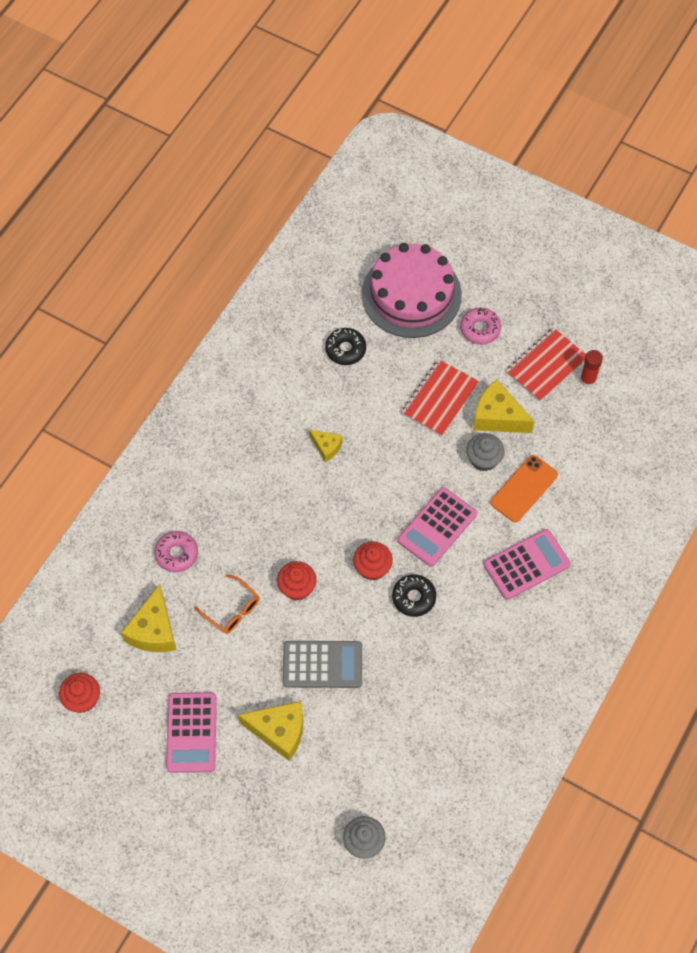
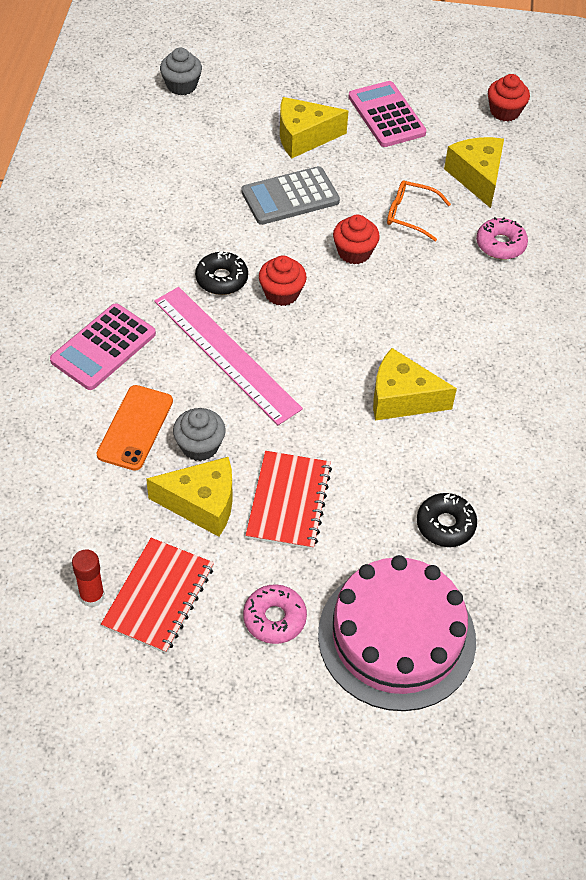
camera: 155 degrees right, 10 degrees down
(326, 447) = (402, 398): yellow cheese -> yellow cheese, size x1.76
(437, 527) = (226, 354): pink calculator -> pink ruler

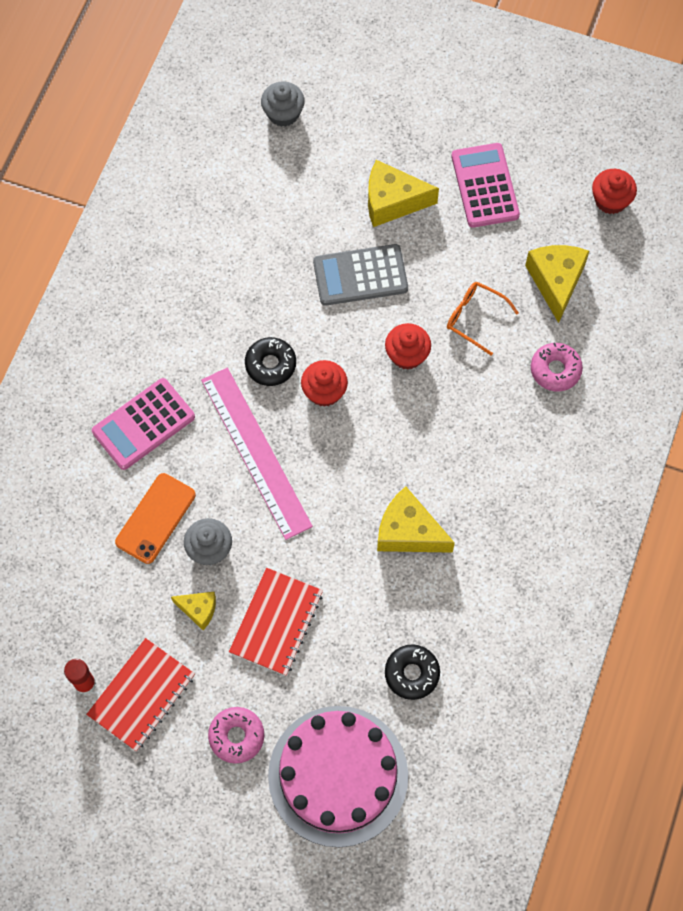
camera: 15 degrees right, 15 degrees up
(202, 504) = (198, 610): yellow cheese -> yellow cheese, size x0.57

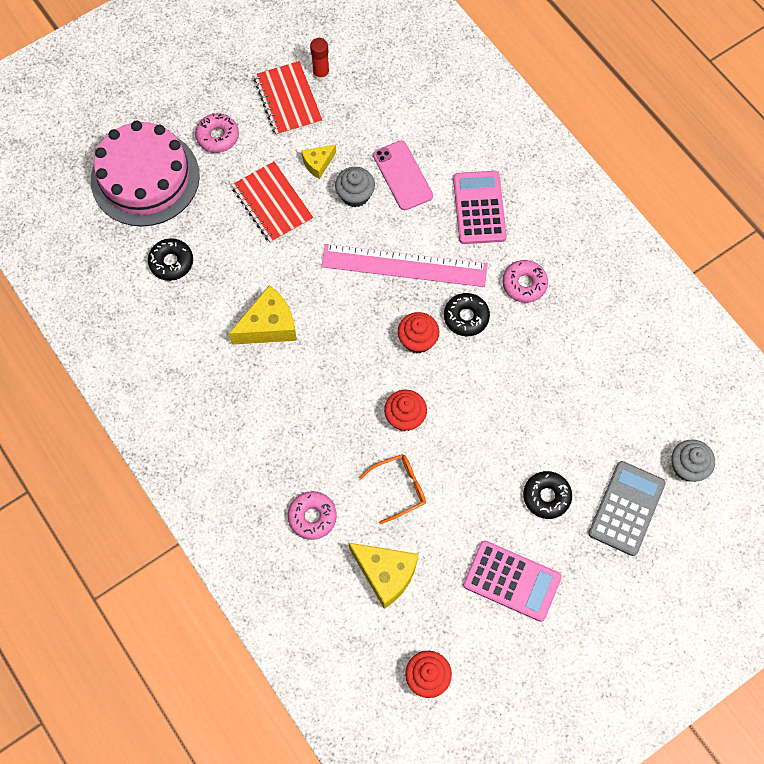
camera: 125 degrees right, 0 degrees up
(155, 518) = (402, 175): orange phone -> pink phone
(199, 336) = (524, 284): none -> pink donut
(360, 275) = (496, 428): grey calculator -> grey calculator (626, 508)
(392, 201) = (546, 496): yellow cheese -> black donut

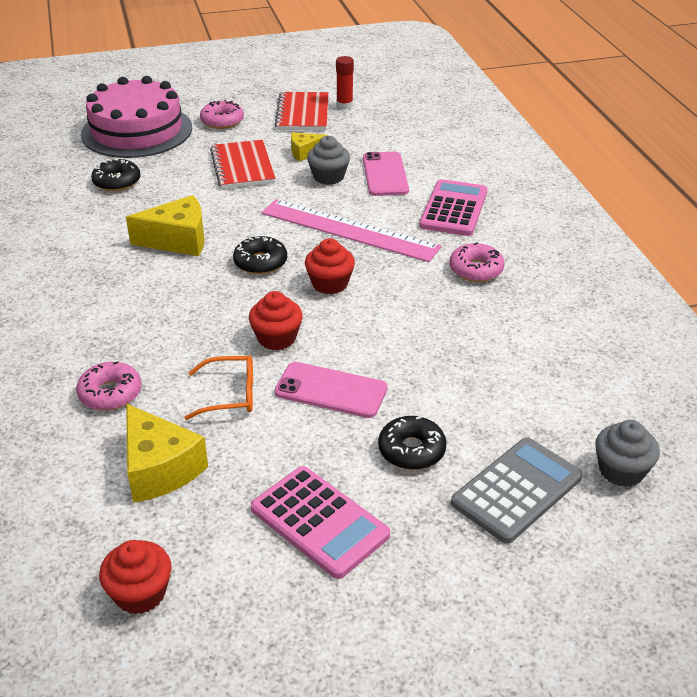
camera: 20 degrees right, 30 degrees down
(466, 317) = (395, 279): black donut -> black donut (260, 262)
(468, 458) = (331, 390): none -> pink phone

